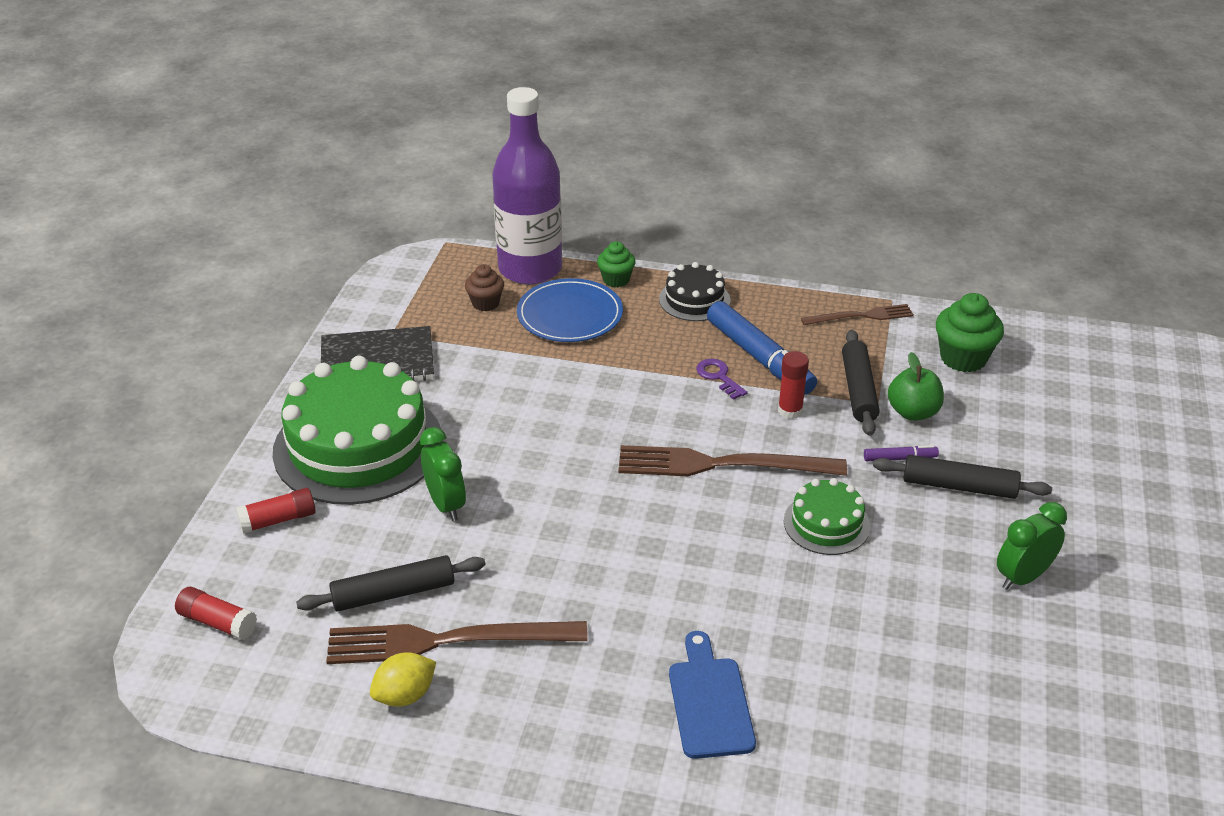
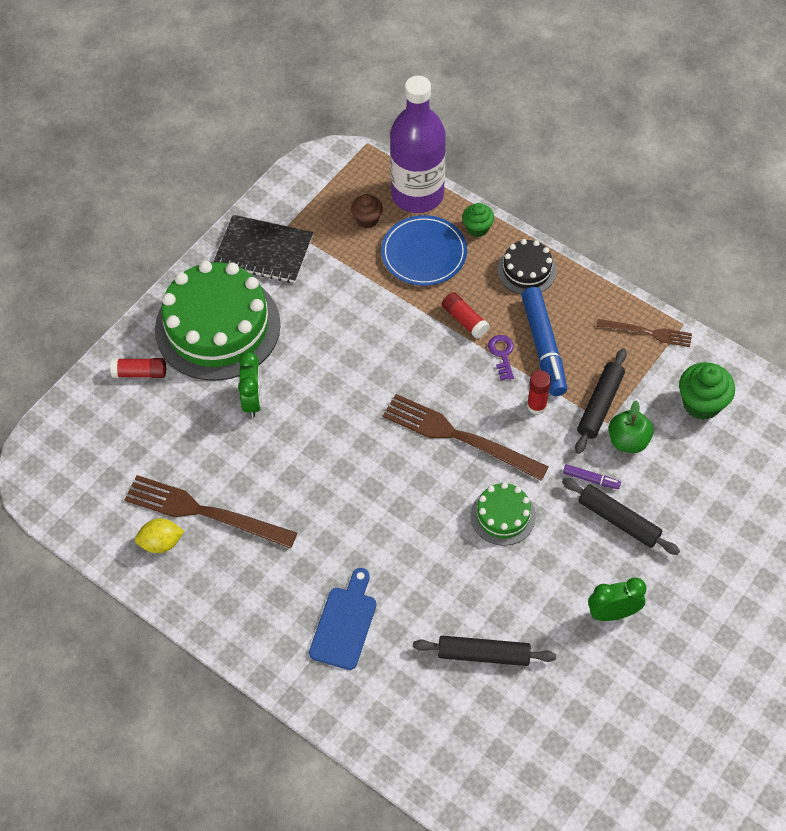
camera: 25 degrees right, 20 degrees up
(217, 622) = (72, 443): red glue stick -> red glue stick (465, 320)
(393, 593) = (188, 462): black rolling pin -> black rolling pin (483, 654)

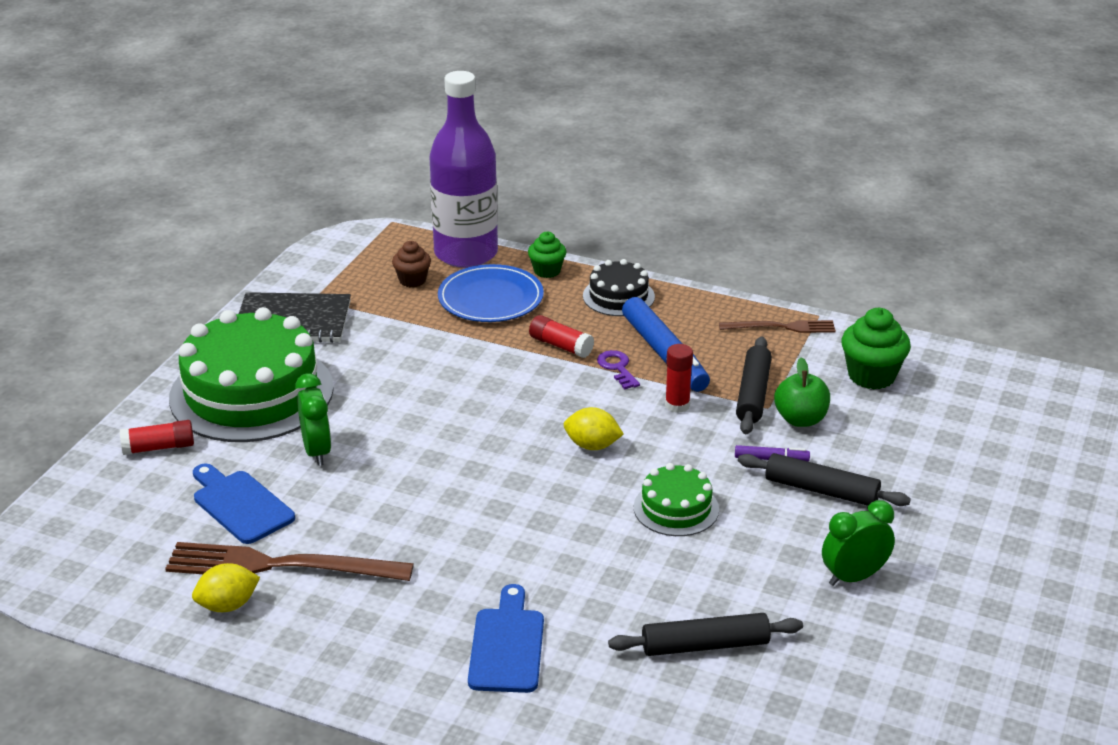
camera: 15 degrees left, 25 degrees down
(187, 445) = (240, 505): none -> blue cutting board
(459, 437) = (592, 446): brown fork -> yellow lemon

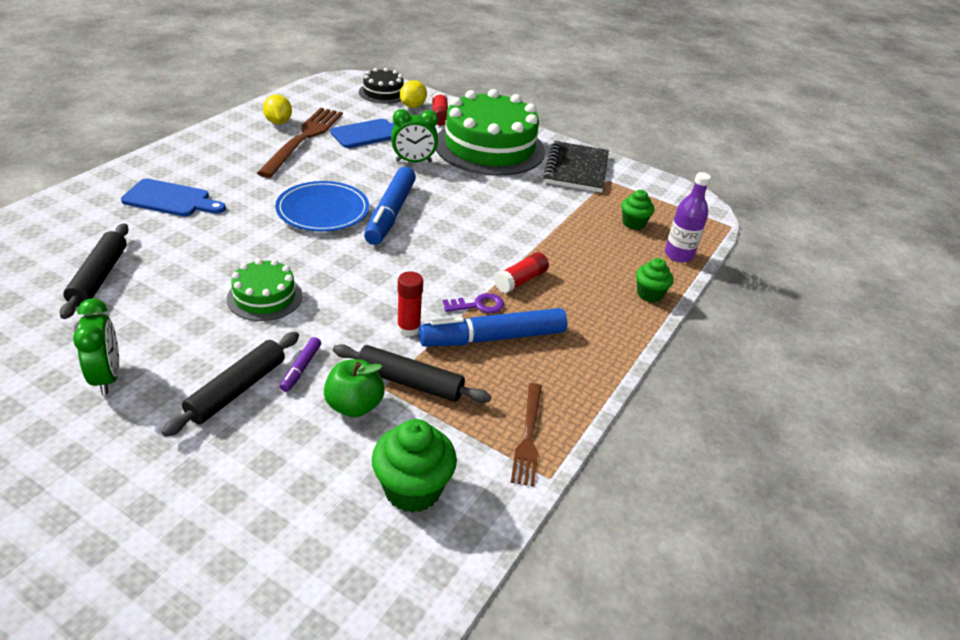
camera: 95 degrees right, 5 degrees up
(412, 280) = (633, 223): brown cupcake -> green cupcake
(463, 450) = (390, 214): none -> blue marker
(466, 253) = (678, 255): purple bottle -> purple bottle, size x0.51
(490, 298) = (603, 256): blue plate -> blue plate (323, 210)
(592, 446) = (369, 271): yellow lemon -> yellow lemon (412, 106)
(618, 296) = (601, 329): black cake -> black cake (383, 93)

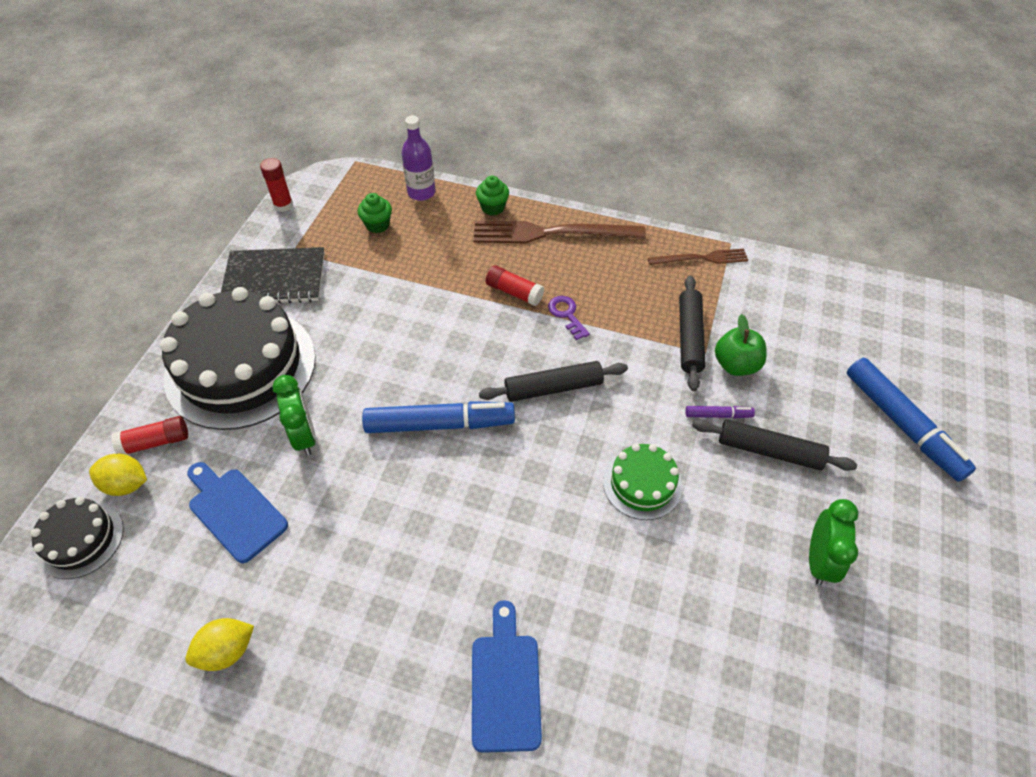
camera: 100 degrees left, 15 degrees up
(99, 277) = (696, 666): black rolling pin -> black rolling pin (553, 388)
(107, 377) = (819, 560): green clock -> green clock turned 135 degrees clockwise
(303, 139) = (276, 590): brown fork -> brown fork (551, 233)
(323, 210) = (459, 493): blue plate -> none
(408, 328) = (625, 355): red glue stick -> red glue stick (283, 205)
(412, 489) = (788, 309): green cupcake -> none
(489, 147) = (240, 367): green cake -> black cake
(493, 338) = (606, 297): blue marker -> blue marker (902, 424)

